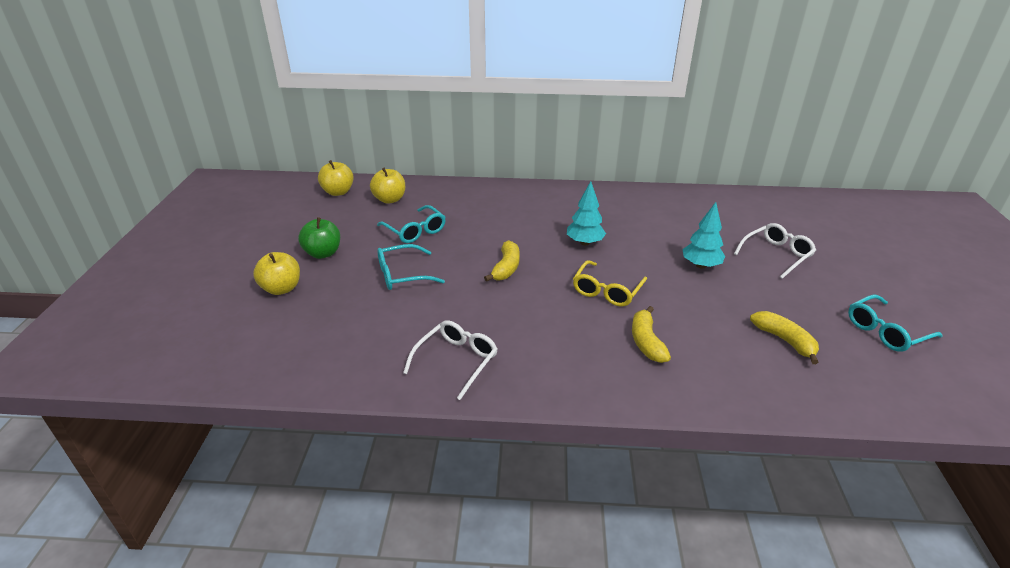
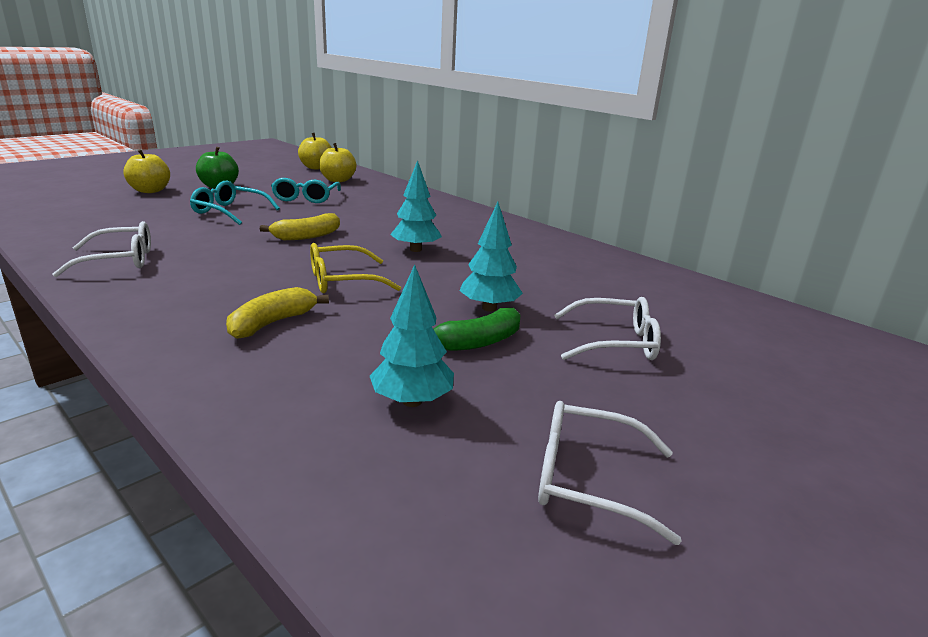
camera: 40 degrees right, 10 degrees down
(739, 290) = (478, 342): none -> green banana
(784, 340) = (412, 401): yellow banana -> turquoise tree
(886, 331) = (589, 480): turquoise glasses -> white glasses

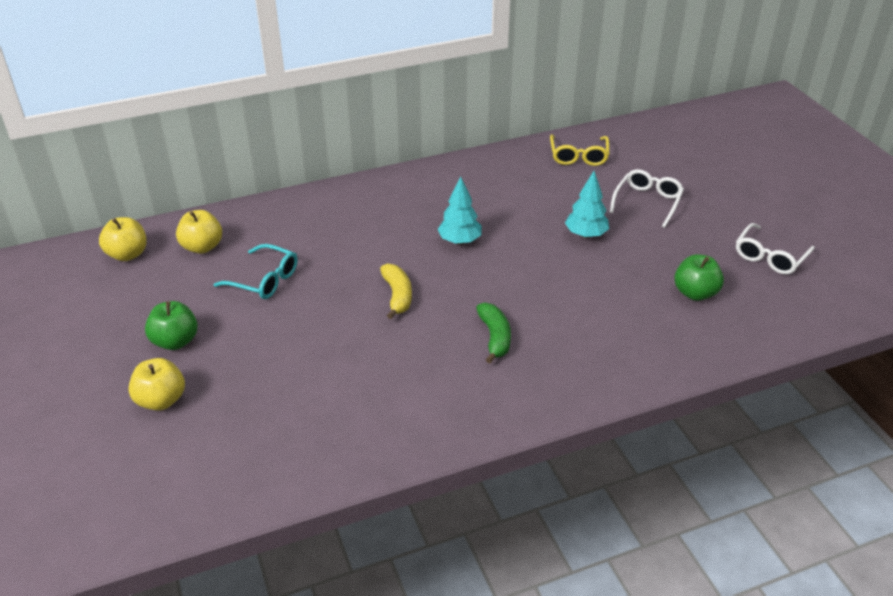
camera: 65 degrees left, 15 degrees up
(118, 260) = (416, 416): white glasses -> none
(230, 212) = (291, 338): turquoise glasses -> none
(272, 323) = (580, 334): yellow banana -> none
(343, 280) = (514, 290): yellow glasses -> yellow glasses (578, 156)
(412, 401) = (695, 293): turquoise tree -> green apple
(478, 342) = (633, 252): green banana -> green banana (494, 337)

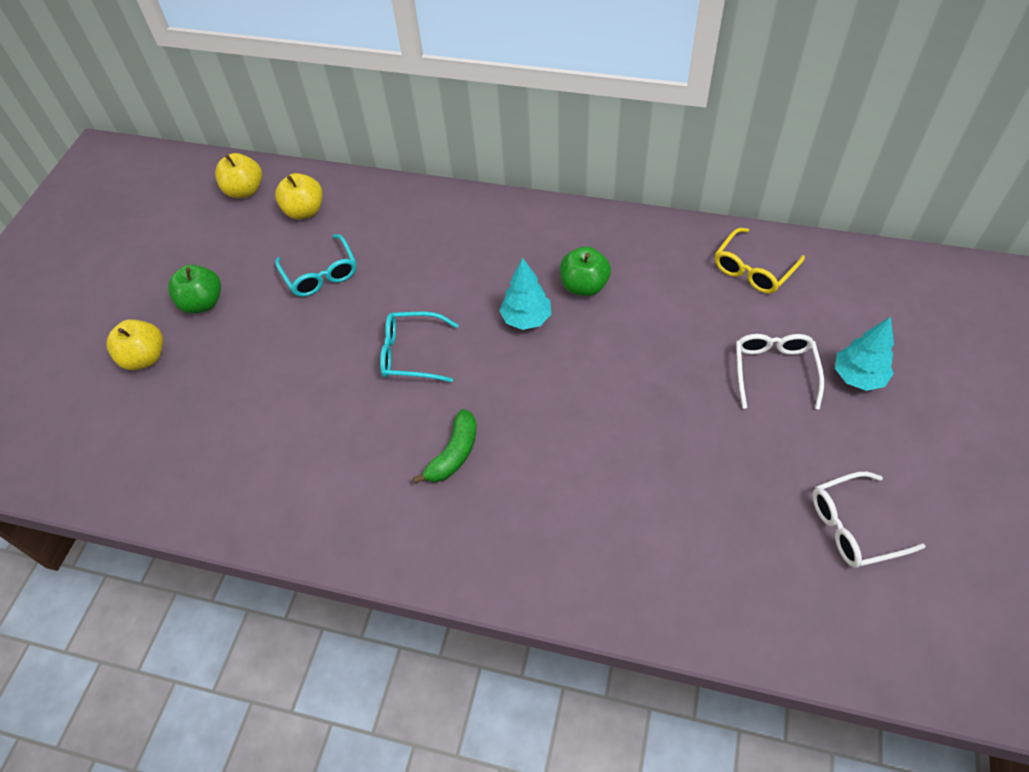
camera: 40 degrees right, 15 degrees up
(397, 295) = (412, 353): yellow banana -> turquoise glasses
(586, 235) = (662, 379): turquoise tree -> turquoise tree (858, 377)
(647, 202) = (774, 371): white glasses -> white glasses turned 60 degrees counterclockwise
(695, 293) = (711, 523): green apple -> green apple (584, 286)

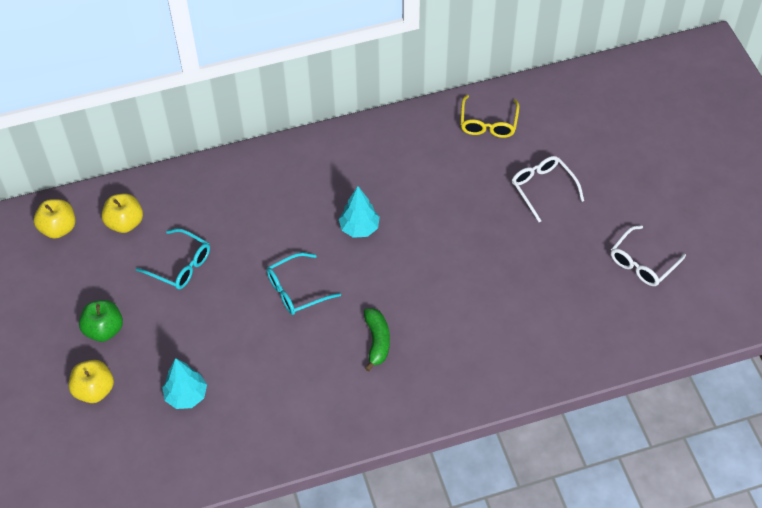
camera: 35 degrees left, 0 degrees up
(584, 286) = (383, 186): green apple -> none
(858, 377) = (594, 169): turquoise tree -> turquoise tree (186, 396)

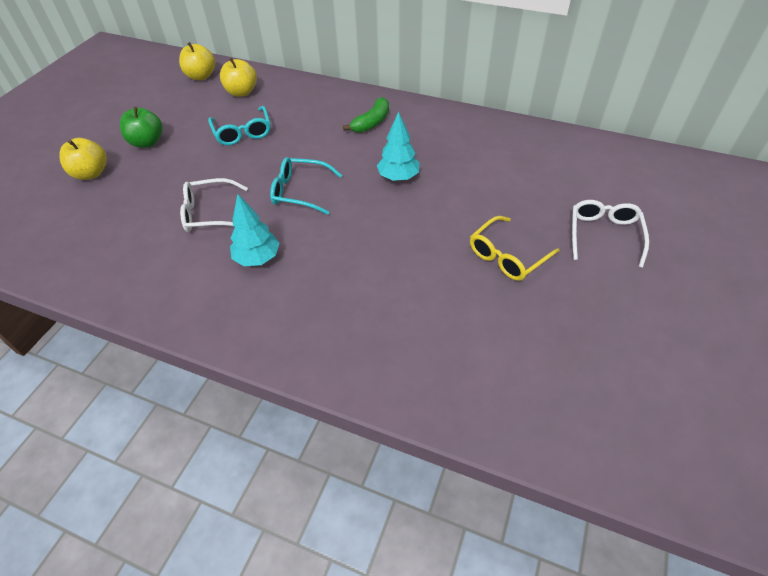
camera: 40 degrees right, 5 degrees down
(186, 396) = (136, 214): turquoise tree -> turquoise tree (257, 258)
(377, 341) = (318, 266): green banana -> green banana (371, 122)
(488, 123) = (592, 161): yellow glasses -> yellow glasses (507, 256)
(642, 263) = (670, 365): white glasses -> white glasses (210, 213)

